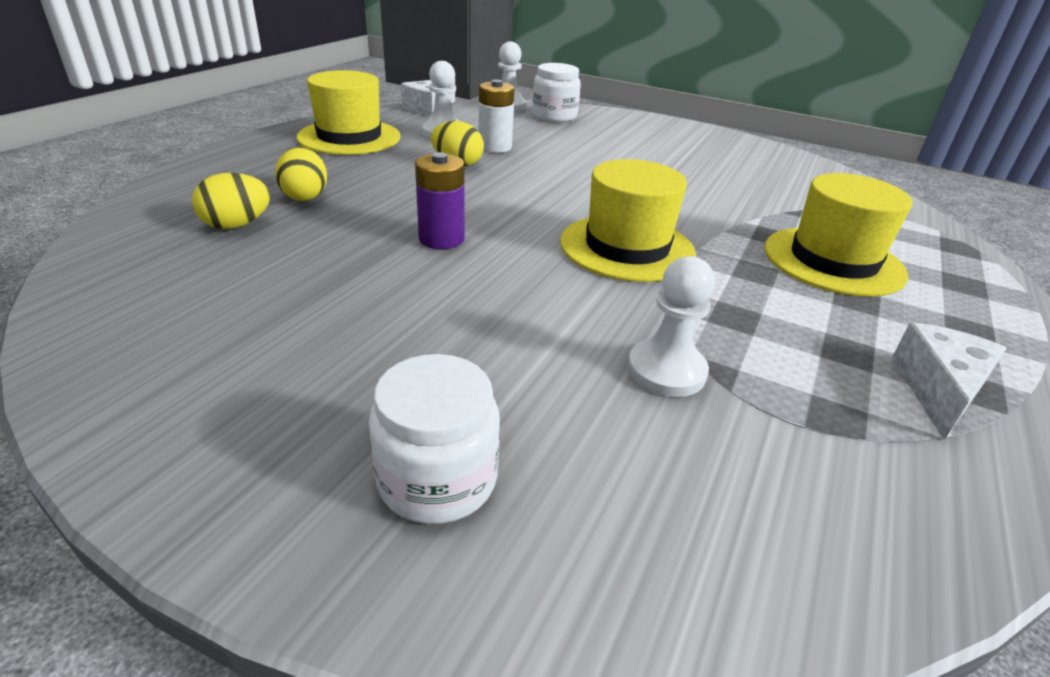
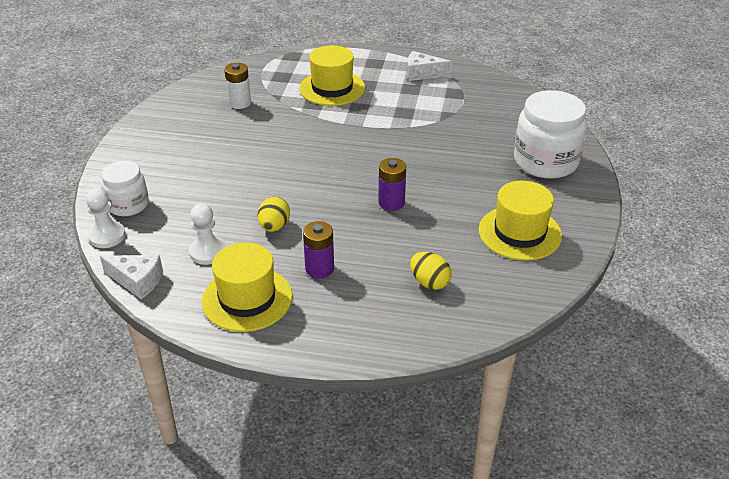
camera: 105 degrees left, 5 degrees up
(305, 196) = (372, 273): yellow egg -> none
(353, 172) = (319, 268): none -> purple battery
(437, 479) = (545, 161): white jar -> white jar, size x1.68
(495, 147) = (228, 218): white battery -> white battery (239, 103)
(627, 247) = (358, 144): yellow hat -> yellow hat (519, 233)
(666, 371) = (455, 126): white pawn -> none

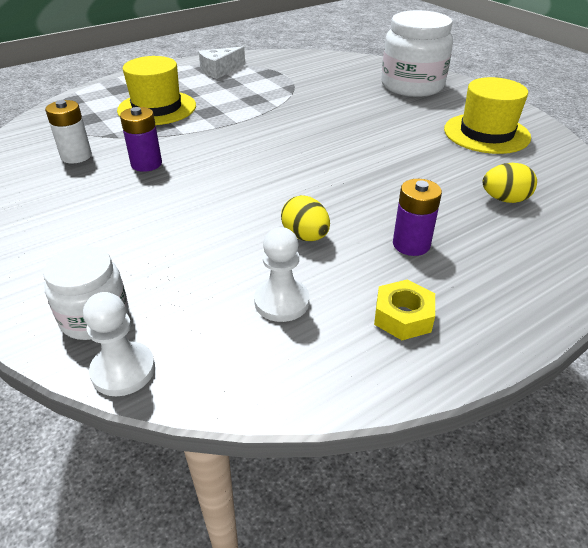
camera: 45 degrees left, 0 degrees up
(137, 281) = (254, 392): white cheese -> none
(247, 299) = (403, 316): yellow hat -> yellow nut
(391, 203) = (366, 162): purple battery -> purple battery (146, 164)

